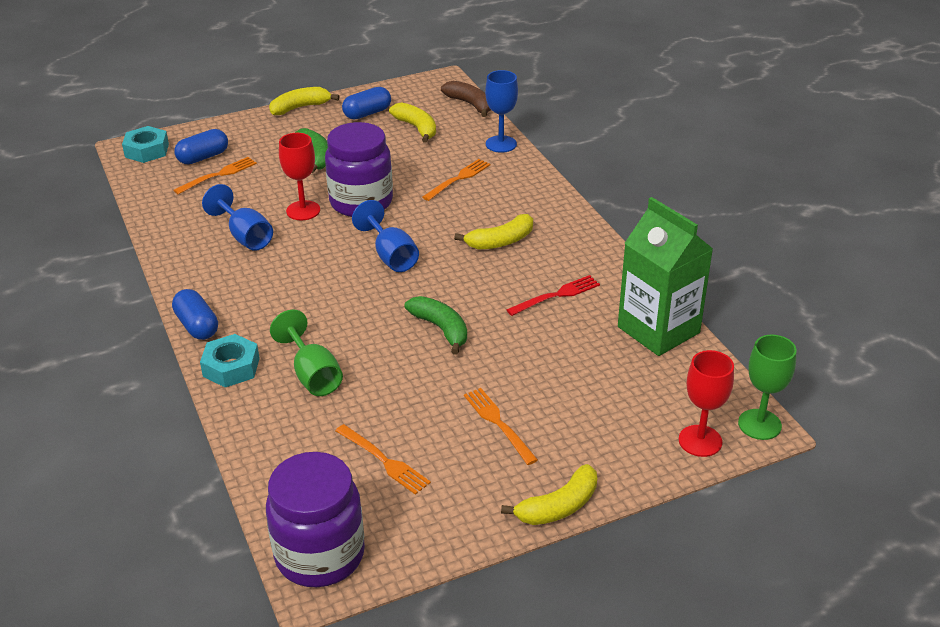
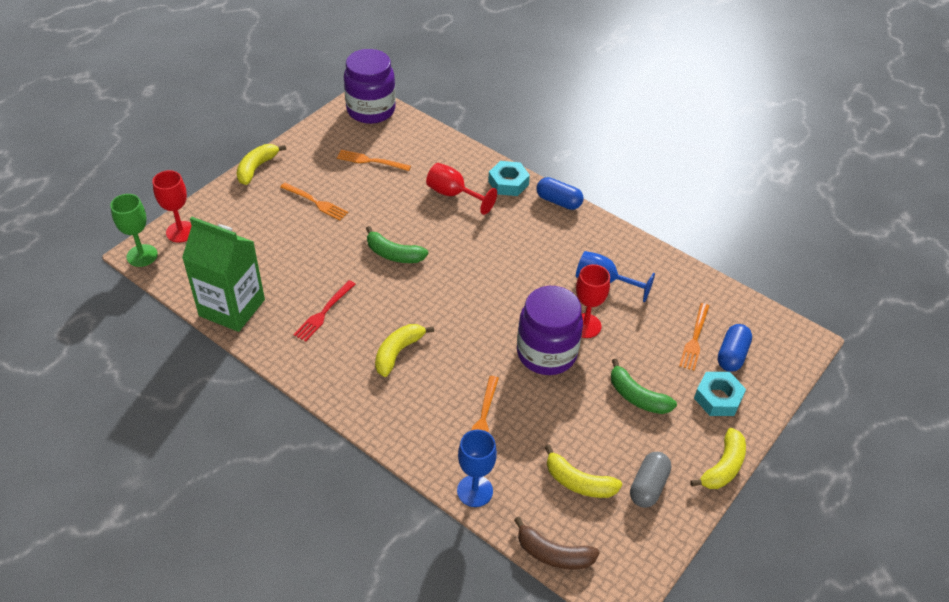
camera: 150 degrees right, 10 degrees up
(147, 150) = (788, 344): turquoise nut -> turquoise nut (718, 398)
(312, 375) = (454, 195): green goblet -> red goblet
(367, 113) = (648, 486): blue capsule -> grey capsule
(391, 256) = (476, 305): blue goblet -> none

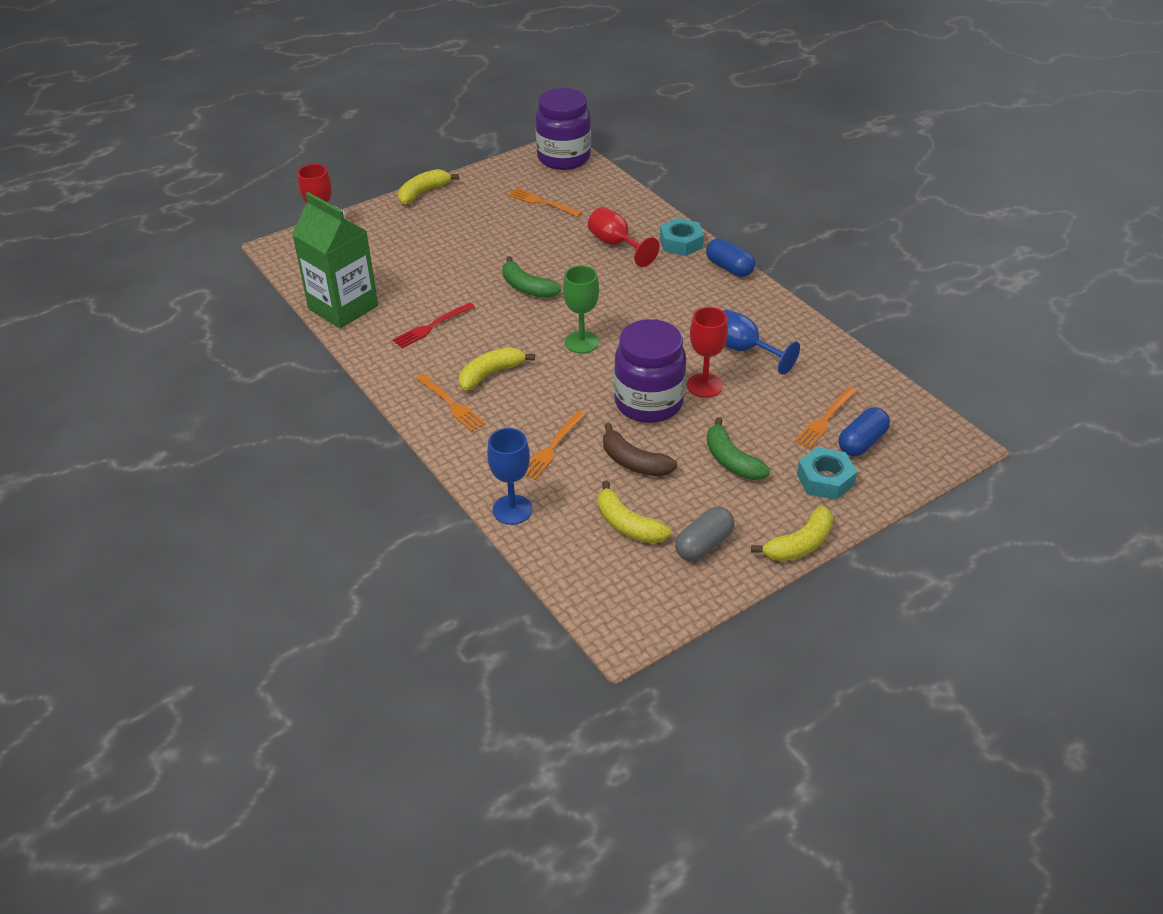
camera: 20 degrees right, 5 degrees down
(142, 255) = (278, 250): green goblet -> green goblet (581, 342)
(316, 202) = (469, 231): orange fork -> orange fork (451, 404)
(553, 554) = (569, 583): brown banana -> brown banana (634, 462)

